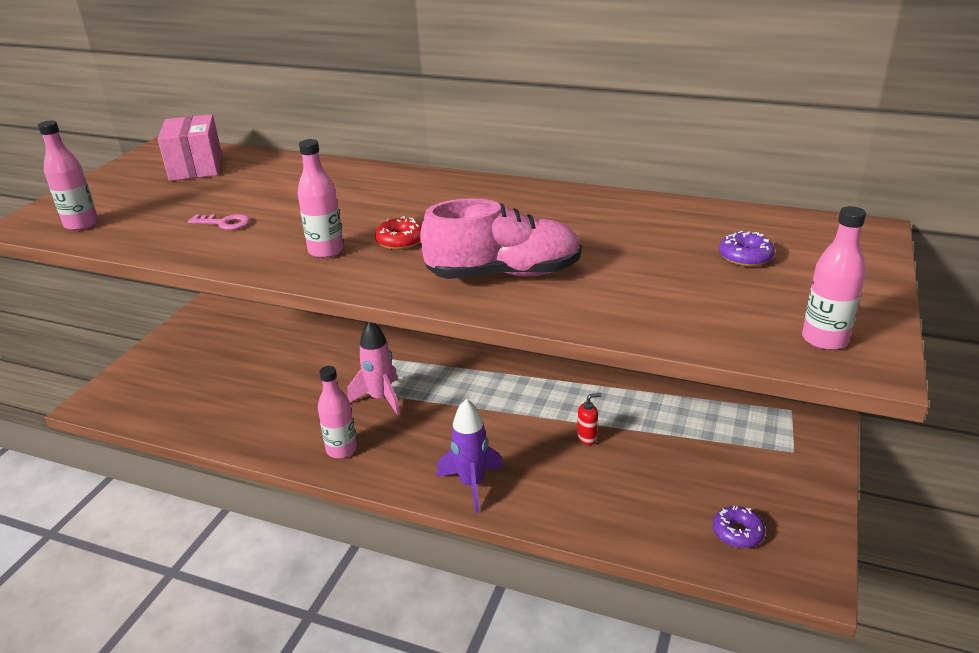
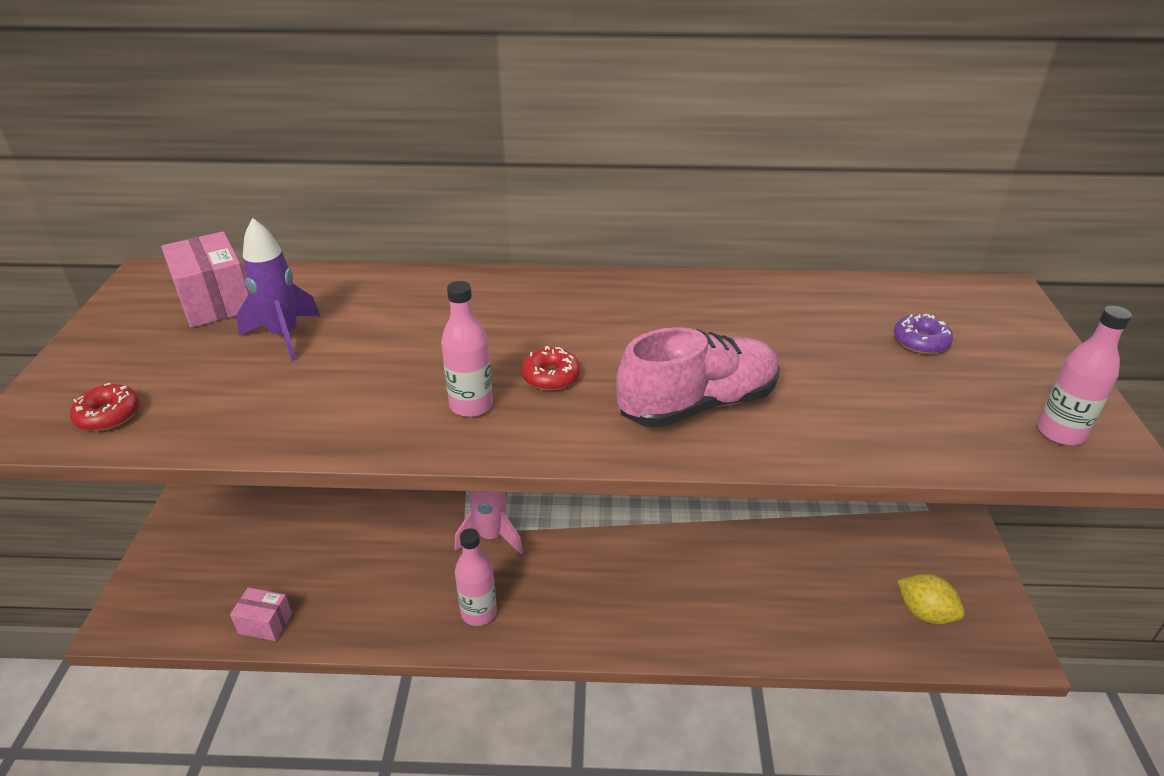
camera: 20 degrees left, 5 degrees up
(81, 224) = (108, 415): pink bottle -> red donut
(183, 424) = (265, 623): none -> pink box
(224, 223) = (312, 383): pink key -> none
(472, 484) = (644, 622): purple rocket -> purple rocket (284, 336)
(587, 438) = (733, 537): red soap dispenser -> none
(737, 532) = (924, 613): purple donut -> yellow lemon

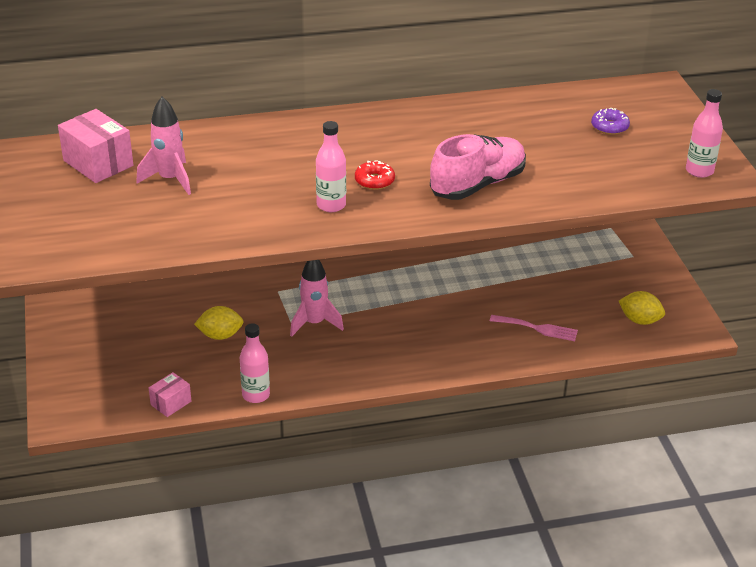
camera: 15 degrees left, 0 degrees up
(108, 415) = (87, 245): red donut -> none
(265, 623) = (171, 403): pink box -> pink box turned 45 degrees counterclockwise
(284, 336) = (170, 179): purple rocket -> pink rocket
(372, 533) = (220, 335): none -> yellow lemon
(479, 612) = (327, 371): pink bottle -> pink bottle (256, 395)
(777, 599) = (537, 328): none -> pink fork

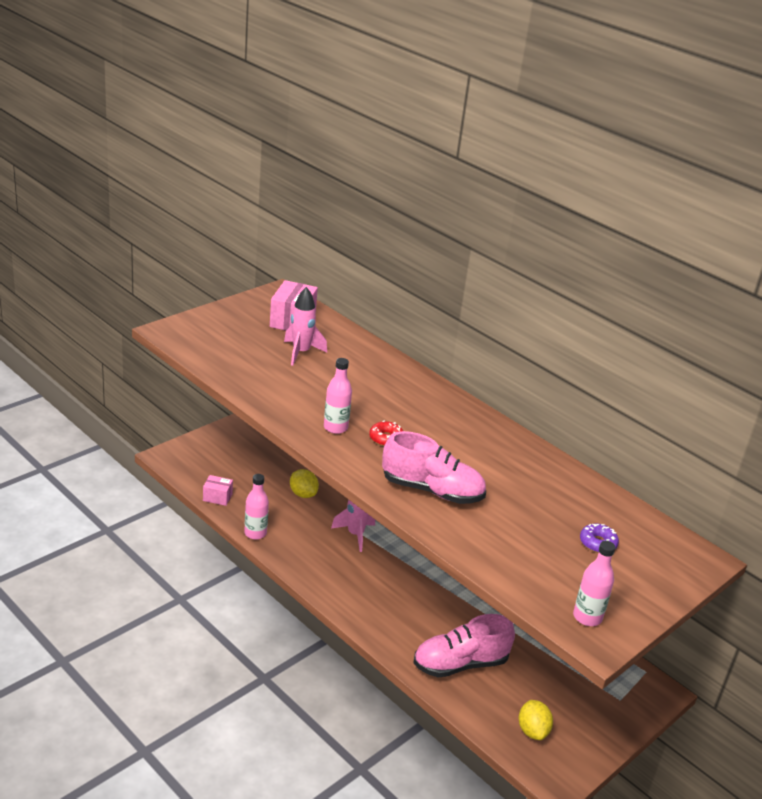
camera: 55 degrees right, 5 degrees down
(537, 328) = (460, 664): pink fork -> pink shoe

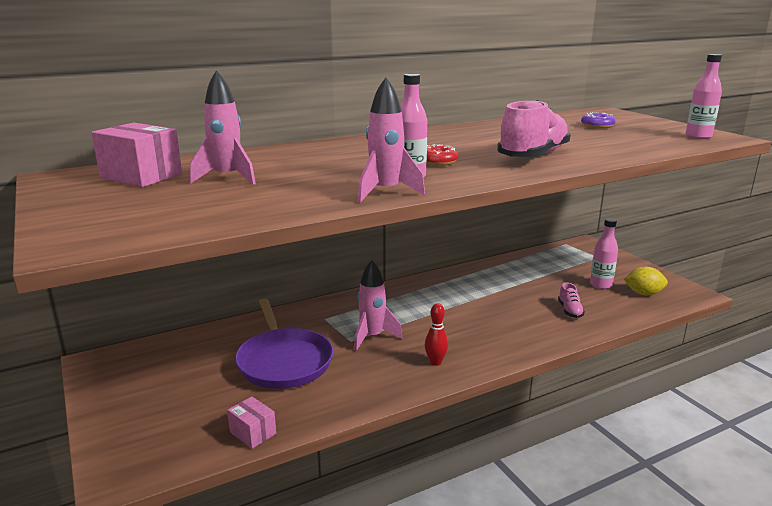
camera: 70 degrees left, 10 degrees down
(217, 497) = (253, 433): pink box -> pink box turned 75 degrees counterclockwise
(255, 533) = (345, 407): pink bottle -> pink bottle (600, 285)
(293, 419) = (385, 192): none -> pink rocket
(303, 494) = (284, 361): yellow lemon -> purple pan
(330, 574) = (435, 362): none -> red bowling pin
(460, 664) = (570, 311): pink shoe -> pink shoe, size x0.47

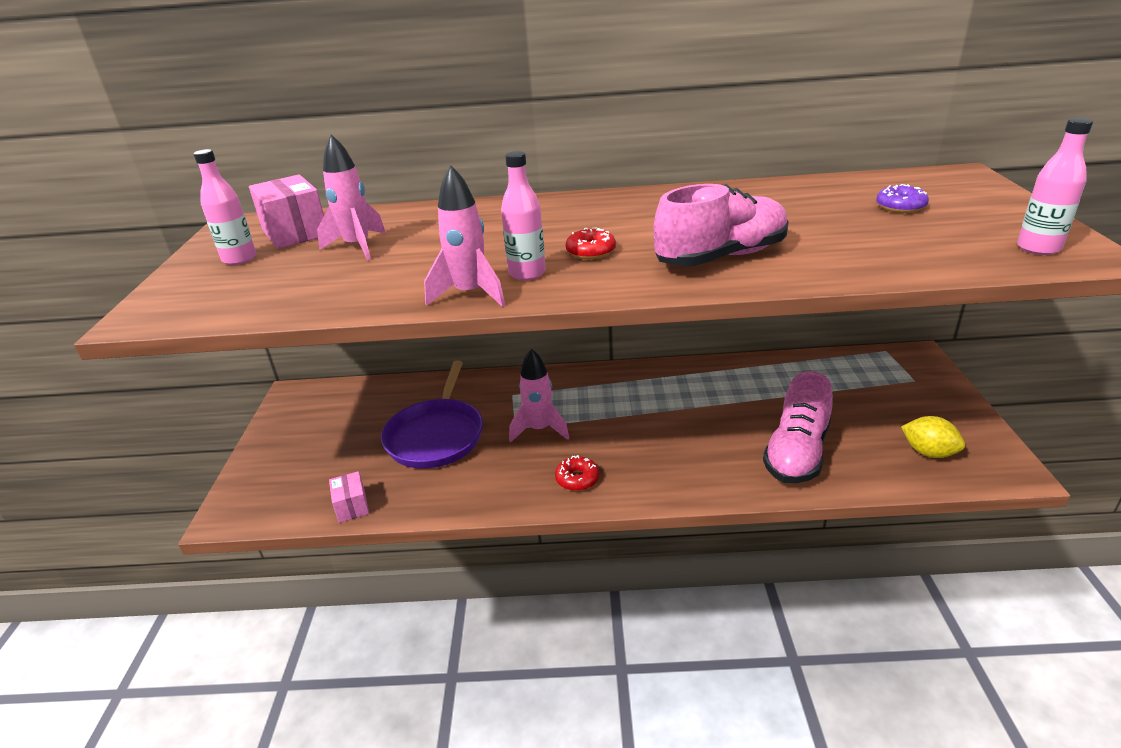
camera: 30 degrees right, 10 degrees up
(435, 362) = (577, 479): red bowling pin -> red donut
(570, 311) = (797, 453): pink shoe -> pink shoe, size x2.15
(600, 285) = (876, 425): pink bottle -> pink bottle (239, 259)

